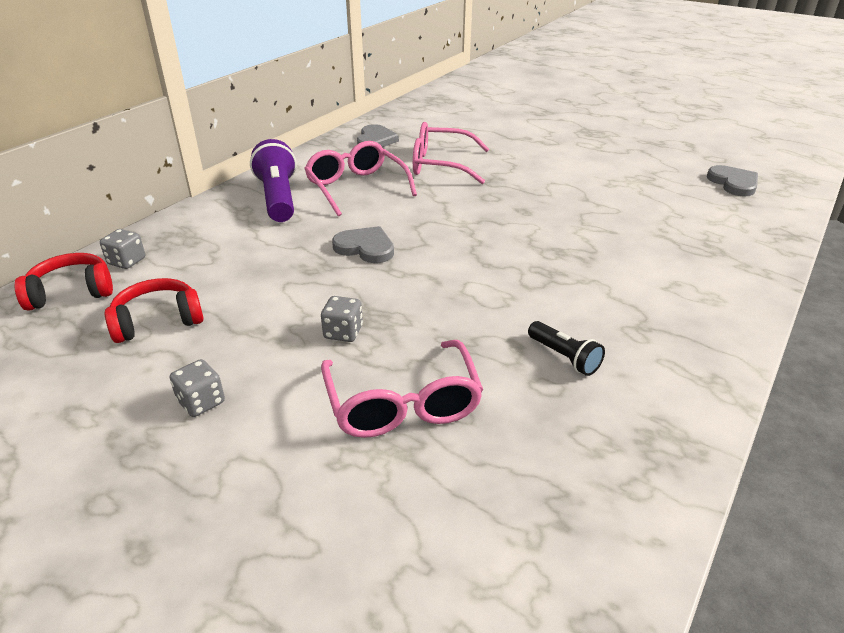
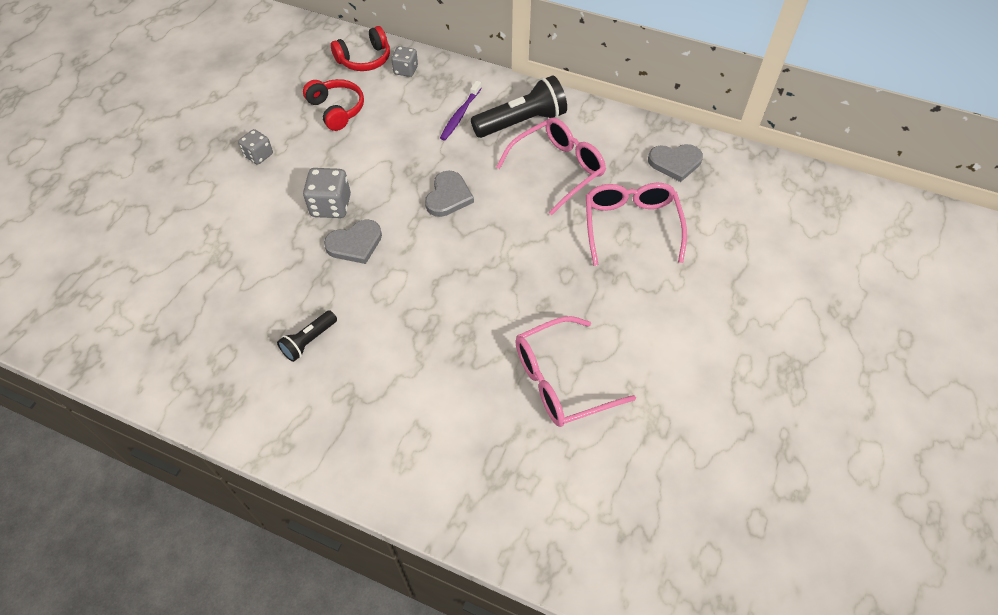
camera: 80 degrees right, 20 degrees up
(71, 292) = (364, 59): red headphones -> red headphones turned 90 degrees clockwise
(240, 231) = (460, 115): none -> purple toothbrush
(278, 198) = (521, 122): purple flashlight -> black flashlight
(343, 332) = (331, 206): grey dice -> grey dice, size x1.54
(403, 404) = (257, 251): pink glasses -> pink glasses (560, 381)
(733, 183) = (678, 532): grey heart -> grey heart (355, 244)

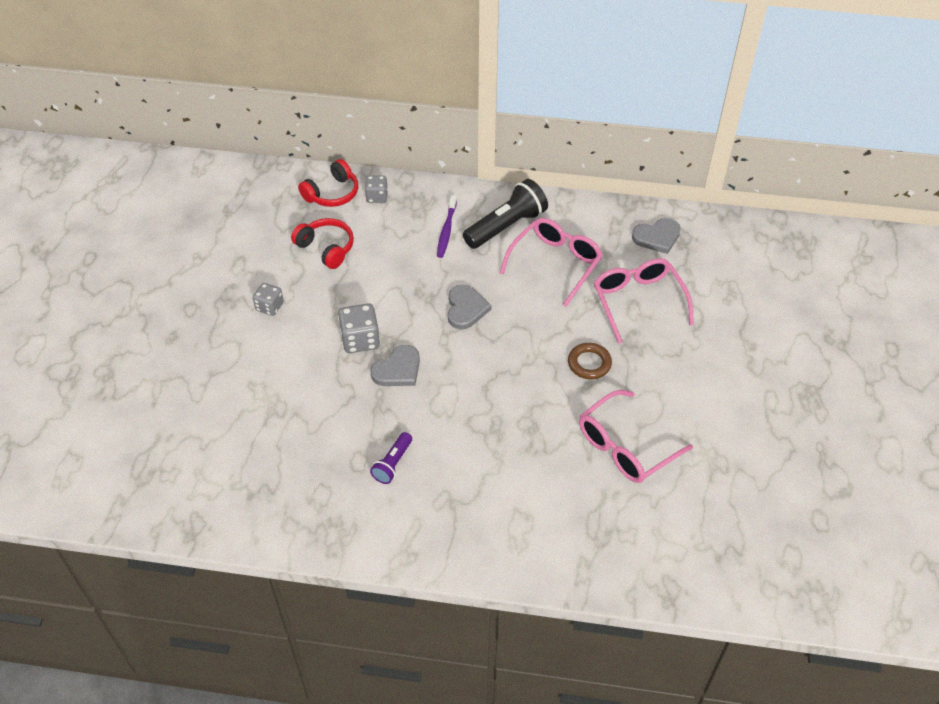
camera: 15 degrees left, 5 degrees down
(309, 341) = (393, 464): black flashlight -> purple flashlight
(554, 280) = (589, 363): none -> brown ring

